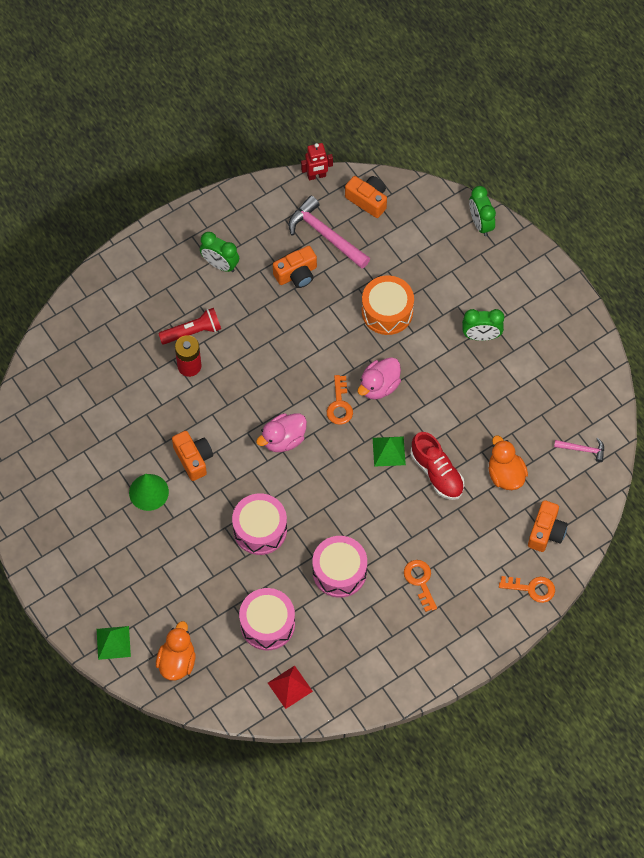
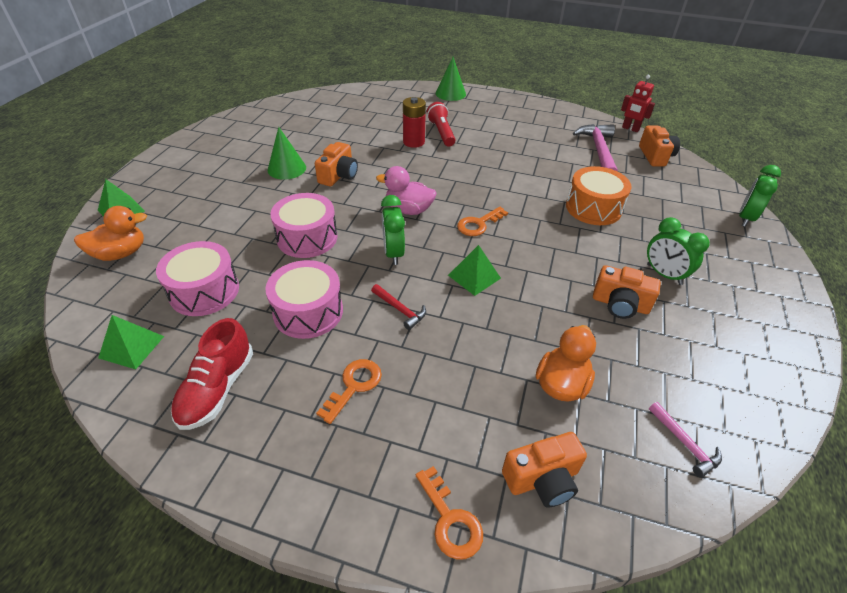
camera: 50 degrees right, 20 degrees down
(127, 268) = (450, 93): none -> green cone
(192, 332) = (441, 132): red flashlight -> red flashlight turned 135 degrees counterclockwise
(220, 264) = (506, 122): green clock -> green clock (393, 253)
(290, 687) = (131, 347): red pyramid -> green pyramid
(296, 274) = (550, 153): orange camera -> orange camera (620, 304)
(379, 386) = (526, 237): pink duck -> none
(381, 517) = (400, 309): none -> red hammer
(437, 473) = (494, 324): red shoe -> red shoe (217, 389)

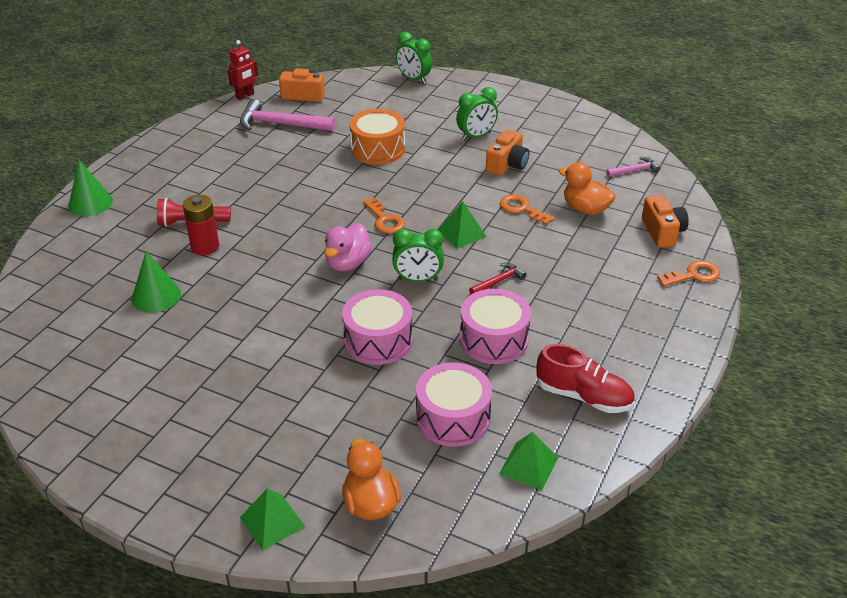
camera: 80 degrees left, 5 degrees down
(287, 168) = (224, 359): green cone -> green cone (156, 296)
(338, 175) = (259, 313): orange camera -> none
(354, 386) = (583, 313): orange key -> orange key (522, 209)

